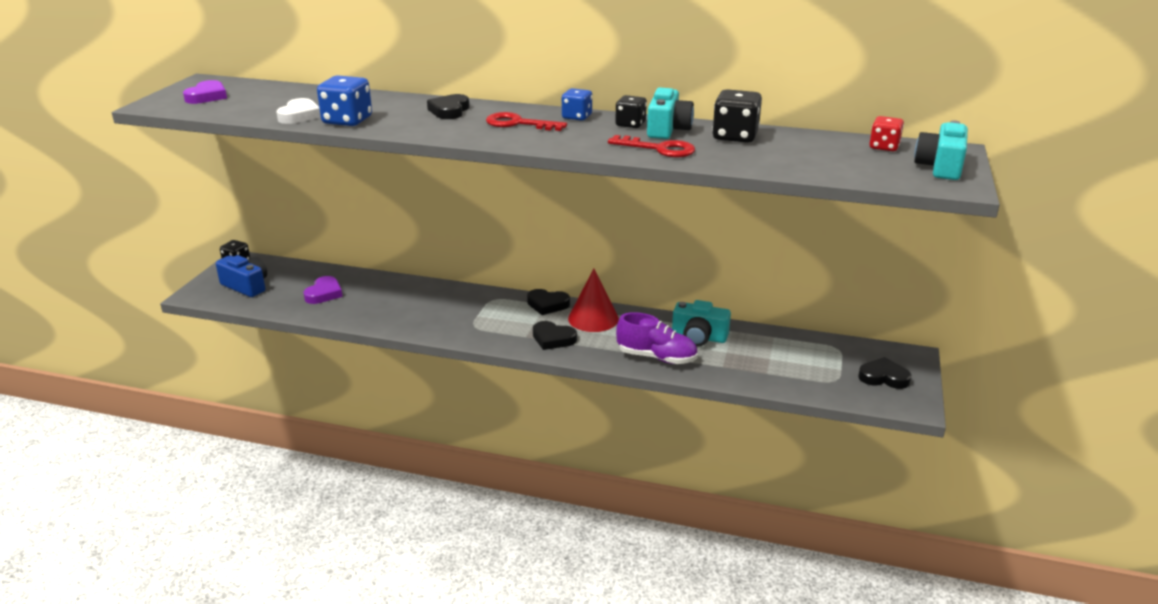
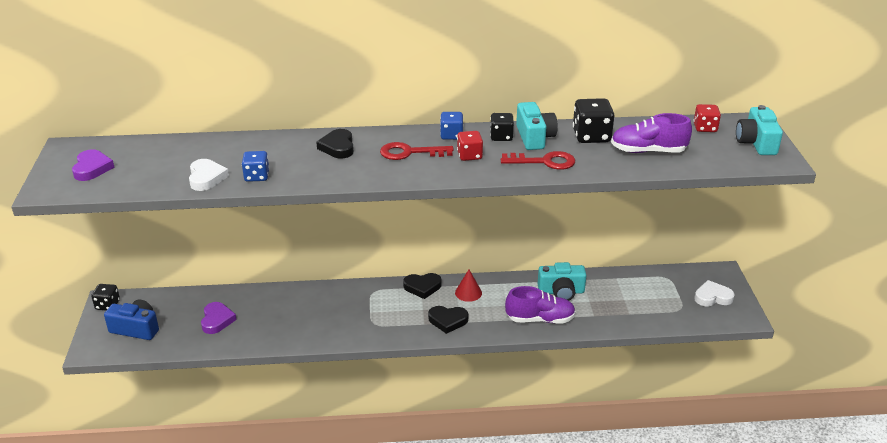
camera: 20 degrees left, 5 degrees up
(347, 121) = (257, 176): blue dice -> blue dice, size x0.64
(580, 134) = (469, 155): none -> red dice
(593, 318) = (468, 293): red cone -> red cone, size x0.62
(792, 156) = (648, 151): none -> purple shoe
(883, 377) = (712, 297): black heart -> white heart

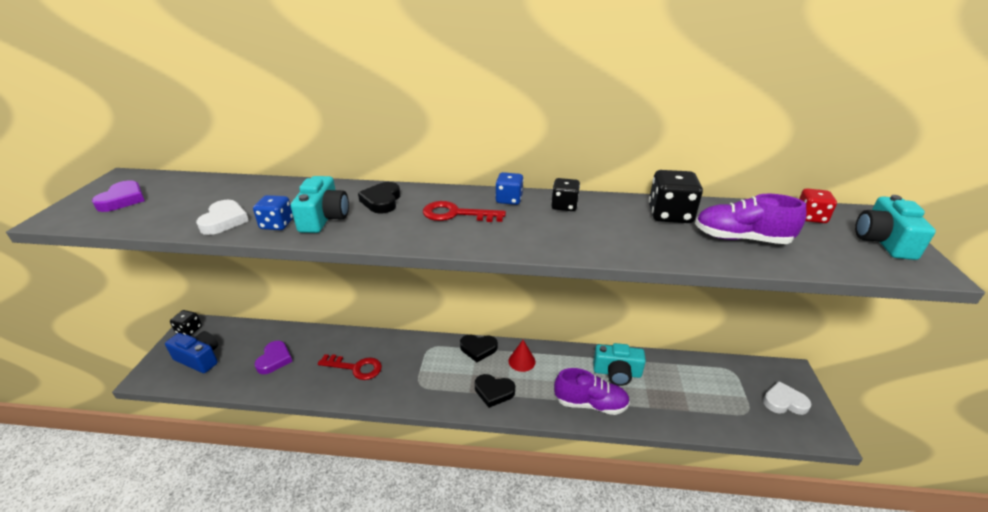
camera: 10 degrees right, 0 degrees up
(469, 155) = (522, 224): red dice -> none
(534, 137) = (602, 210): turquoise camera -> turquoise camera (324, 218)
(544, 162) = (610, 239): red key -> red key (356, 368)

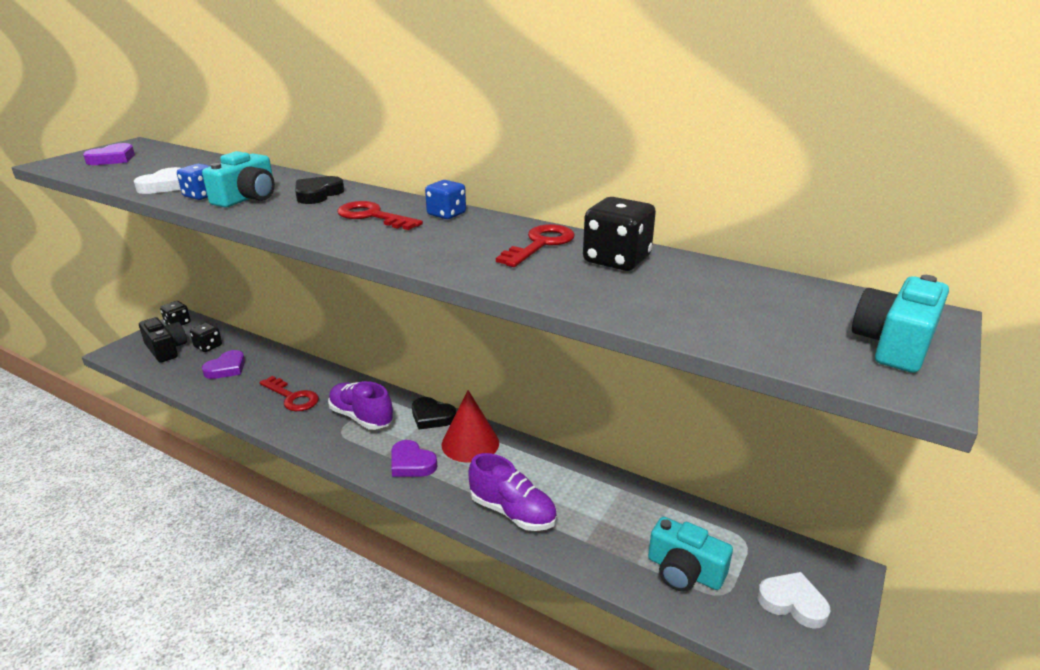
camera: 25 degrees right, 5 degrees down
(199, 359) = (166, 349): blue camera -> black camera
(494, 392) = (411, 463): black heart -> purple heart
(521, 361) = (470, 443): red cone -> red cone, size x1.62
(564, 206) = (499, 230): black dice -> black dice (208, 346)
(607, 212) = (540, 244): none -> red key
(617, 373) = (577, 491): turquoise camera -> turquoise camera (684, 571)
(741, 239) = (674, 299): purple shoe -> purple shoe (361, 417)
(810, 217) = (818, 299): red dice -> none

